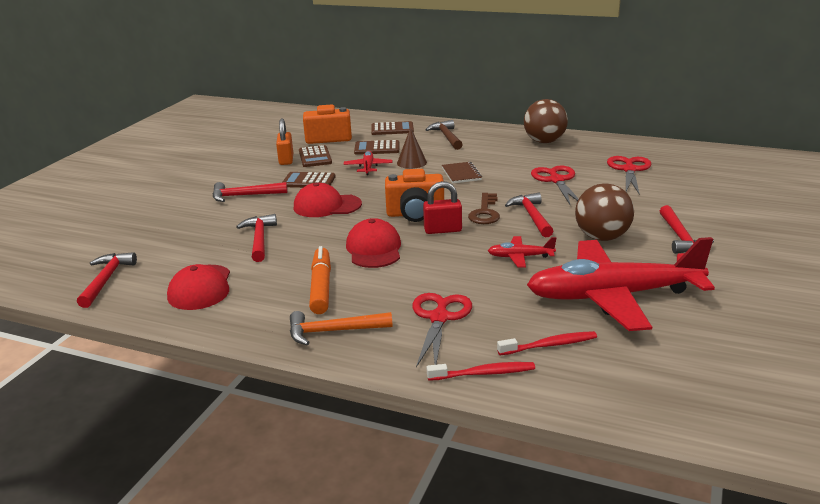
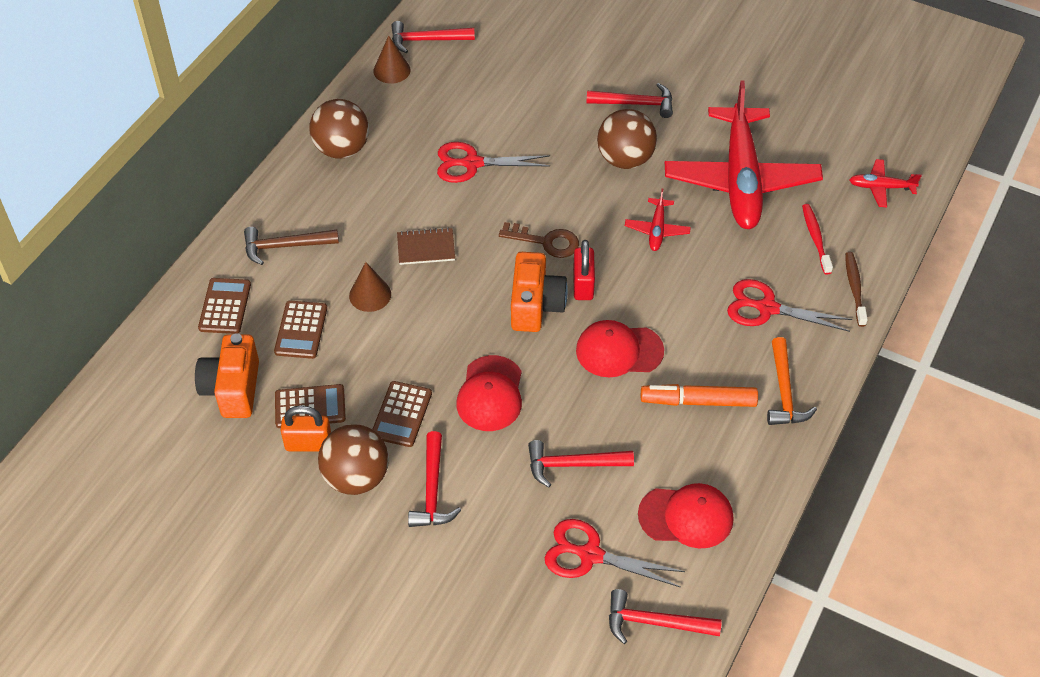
camera: 85 degrees left, 25 degrees up
(258, 174) = (356, 477): none -> brown ball
(368, 167) = (371, 344): red plane -> red plane (881, 187)
(483, 373) = (854, 288): red toothbrush -> brown toothbrush
(532, 216) = (565, 203): red hammer -> red hammer (427, 40)
(629, 170) = (460, 96): red scissors -> red scissors (590, 555)
(638, 147) = (391, 70): none -> brown cone

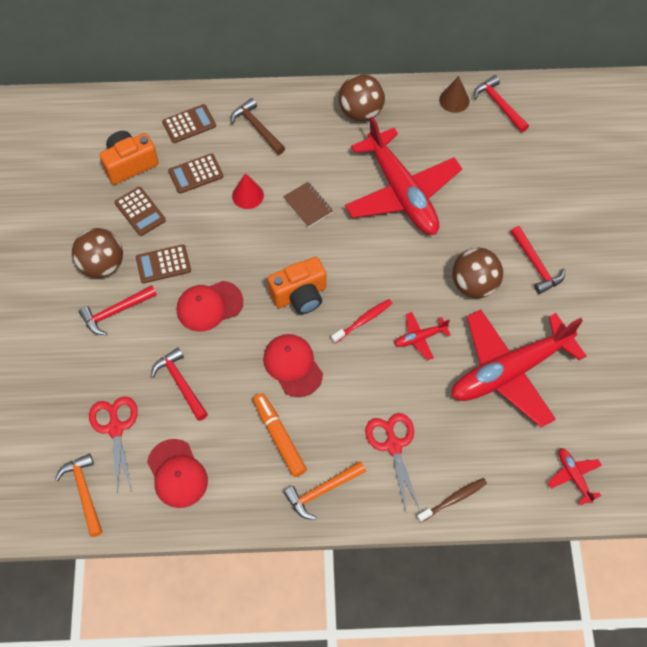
camera: 60 degrees right, 10 degrees up
(308, 444) = (112, 226): orange padlock -> none
(370, 295) = (247, 195): brown cone -> red cone
(472, 163) = (402, 193): red scissors -> red plane
(546, 242) = (361, 273): brown key -> none
(583, 285) = (337, 315): red padlock -> none
(655, 623) = (84, 492): red hammer -> orange hammer
(815, 238) = (485, 450): red toothbrush -> red toothbrush (363, 321)

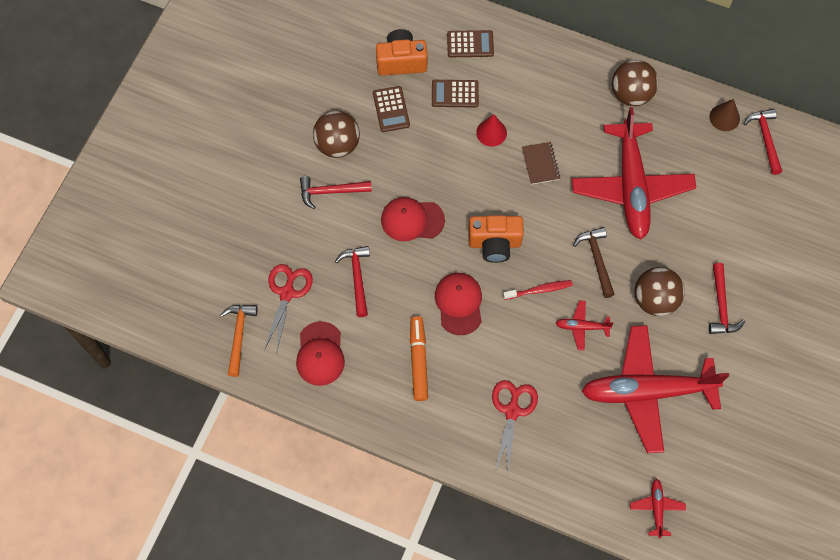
camera: 25 degrees right, 5 degrees up
(163, 264) = (390, 166): brown calculator -> none
(257, 128) = (529, 72): brown hammer -> brown hammer (596, 260)
(322, 491) = (433, 423): orange hammer -> none
(453, 499) = (541, 480): brown toothbrush -> none

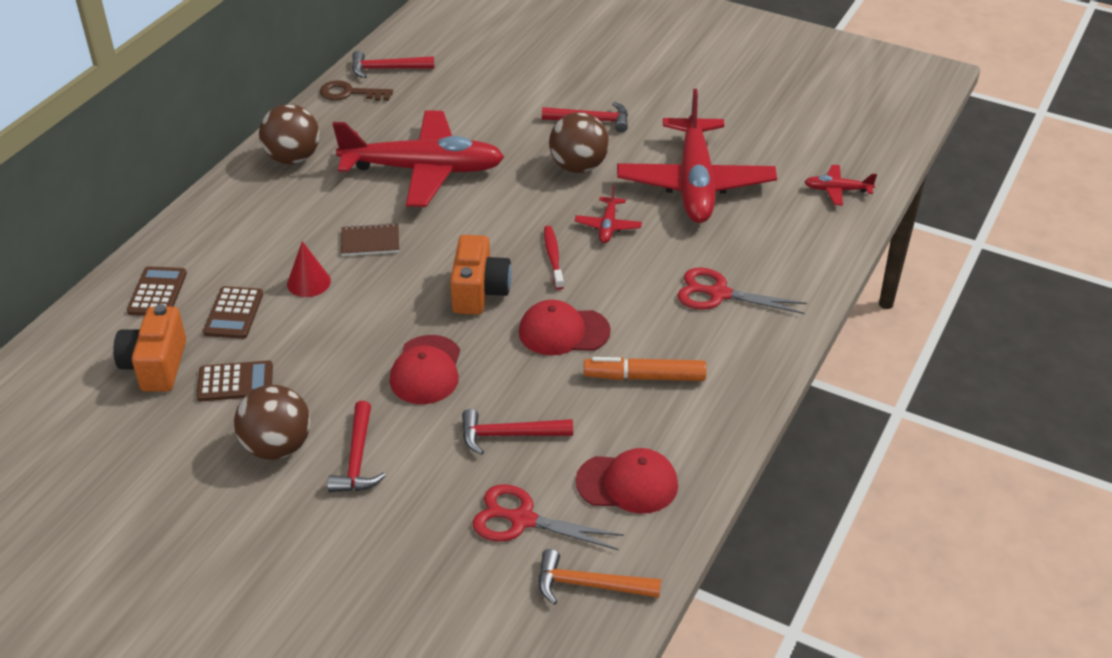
camera: 85 degrees left, 25 degrees down
(596, 260) = (518, 206): brown hammer -> none
(724, 117) = (349, 93): brown cone -> brown key

